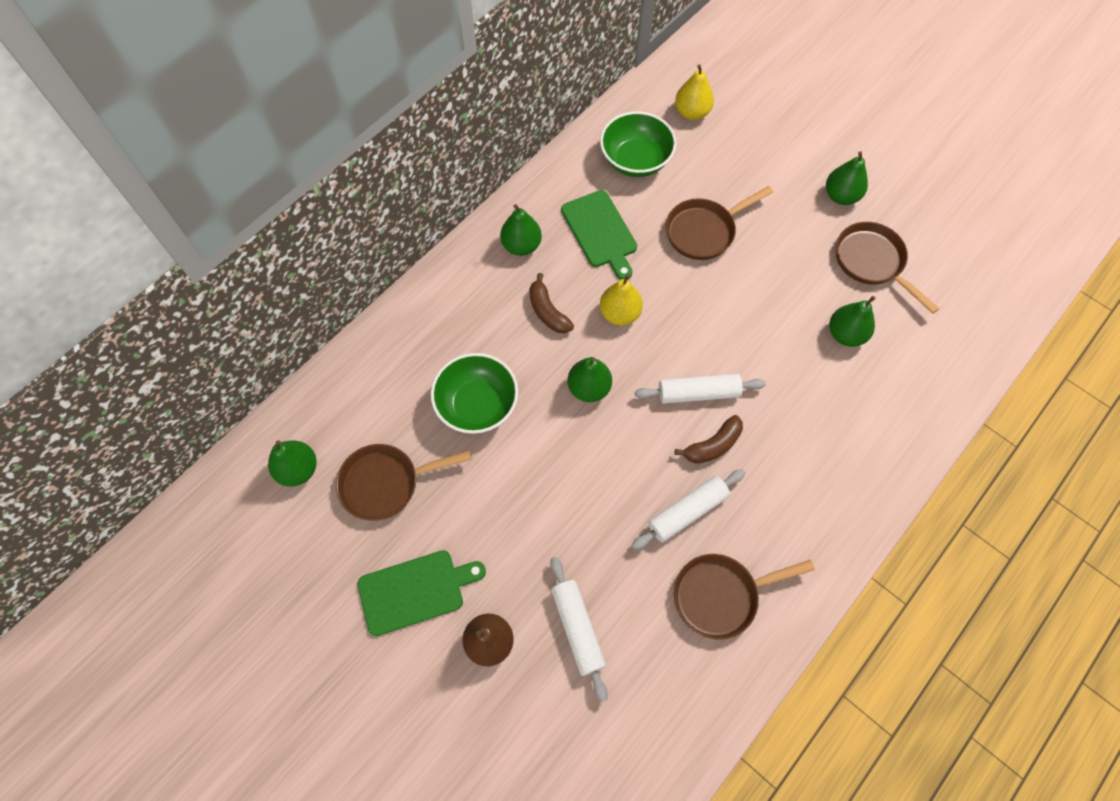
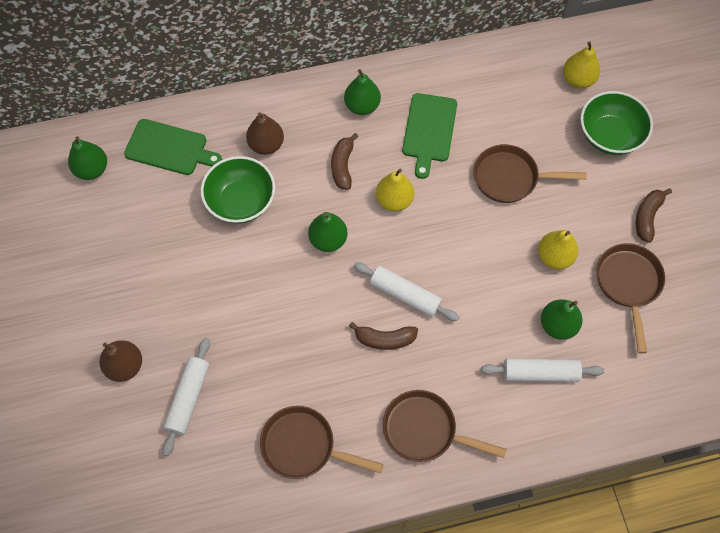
camera: 35 degrees right, 0 degrees up
(386, 483) = (140, 215): brown pan -> brown pan (425, 430)
(415, 591) = (104, 300): green cutting board -> green cutting board (169, 148)
(459, 336) = (266, 145): none -> brown pear
(635, 160) = (501, 92): green bowl -> green bowl (609, 136)
(687, 512) = (327, 373): white rolling pin -> white rolling pin (540, 373)
(795, 277) = (554, 257): none -> yellow pear
(841, 196) = (647, 217): green pear -> brown banana

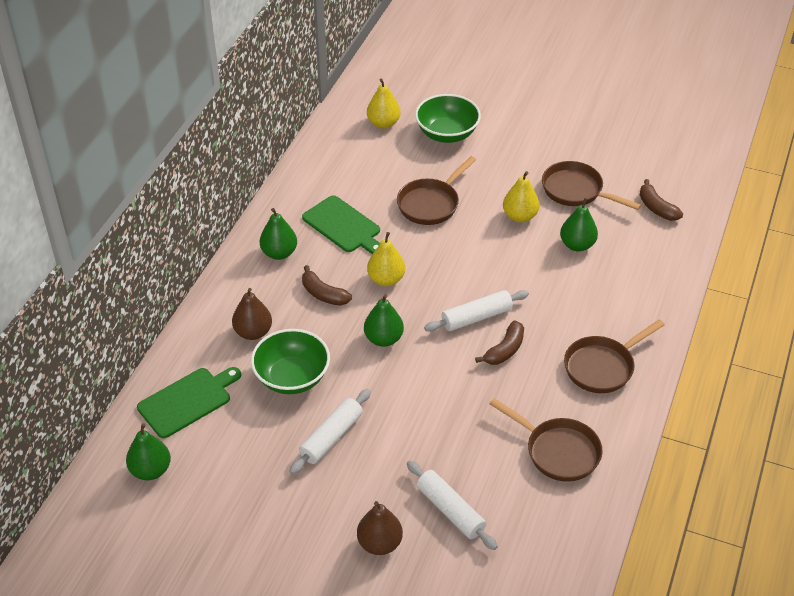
camera: 55 degrees left, 20 degrees down
(304, 446) = (558, 451): brown pan -> brown pan turned 105 degrees counterclockwise
(540, 373) = (608, 275): white rolling pin -> white rolling pin (331, 437)
(647, 217) = (531, 152): brown banana -> brown banana (656, 208)

